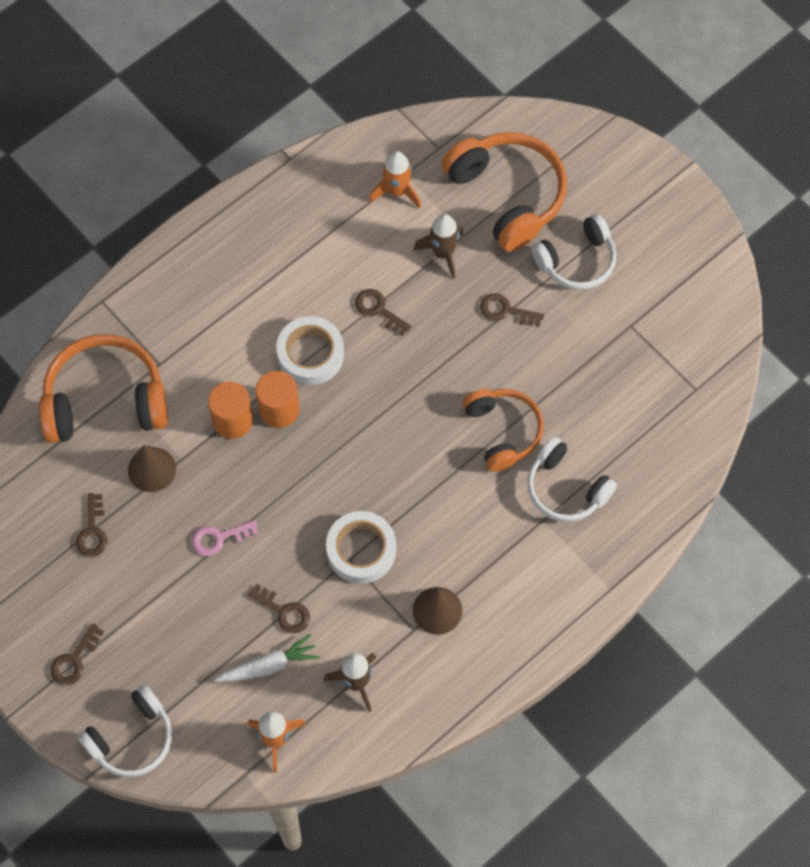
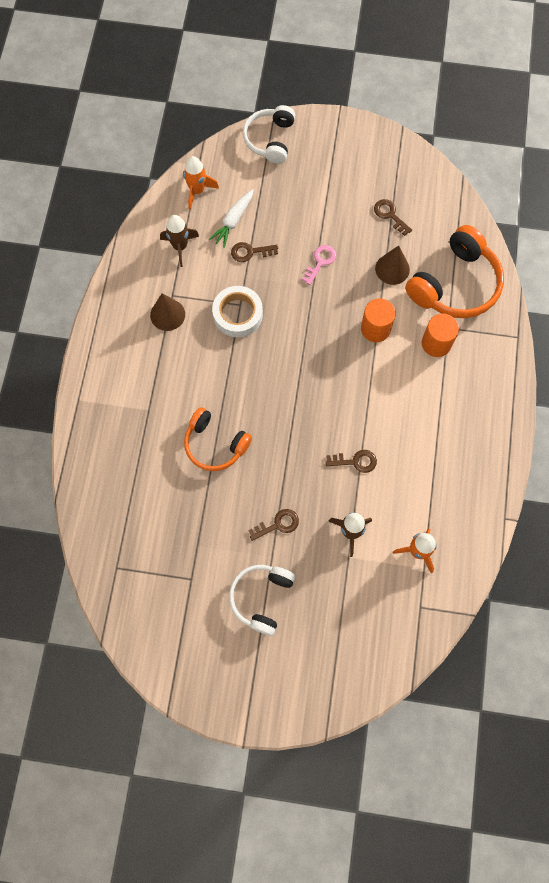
camera: 140 degrees right, 5 degrees up
(74, 660) = (334, 151): brown key -> none
(279, 409) = (356, 355): orange cylinder -> orange cylinder (436, 343)
(310, 354) = (369, 401): white tape -> none
(507, 195) = (345, 609): orange headphones -> none
(566, 488) = (149, 439): white headphones -> none

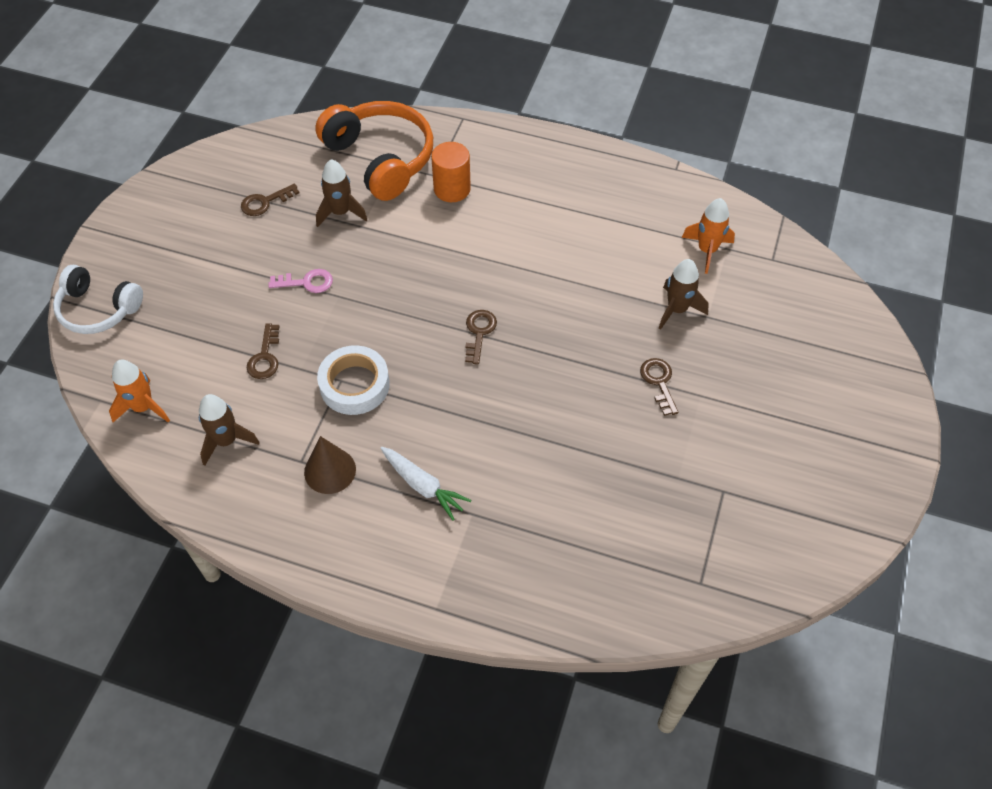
camera: 80 degrees left, 15 degrees down
(215, 444) = (539, 437): orange headphones -> none
(233, 221) = (209, 370): white carrot -> white carrot (423, 485)
(261, 598) = (753, 414): white headphones -> none
(320, 262) = (306, 282): pink key -> pink key turned 135 degrees clockwise
(355, 461) = (587, 290): brown key -> brown key (479, 333)
(375, 329) = (417, 242): orange cylinder -> none
(392, 269) = (340, 212): brown cone -> brown rocket

